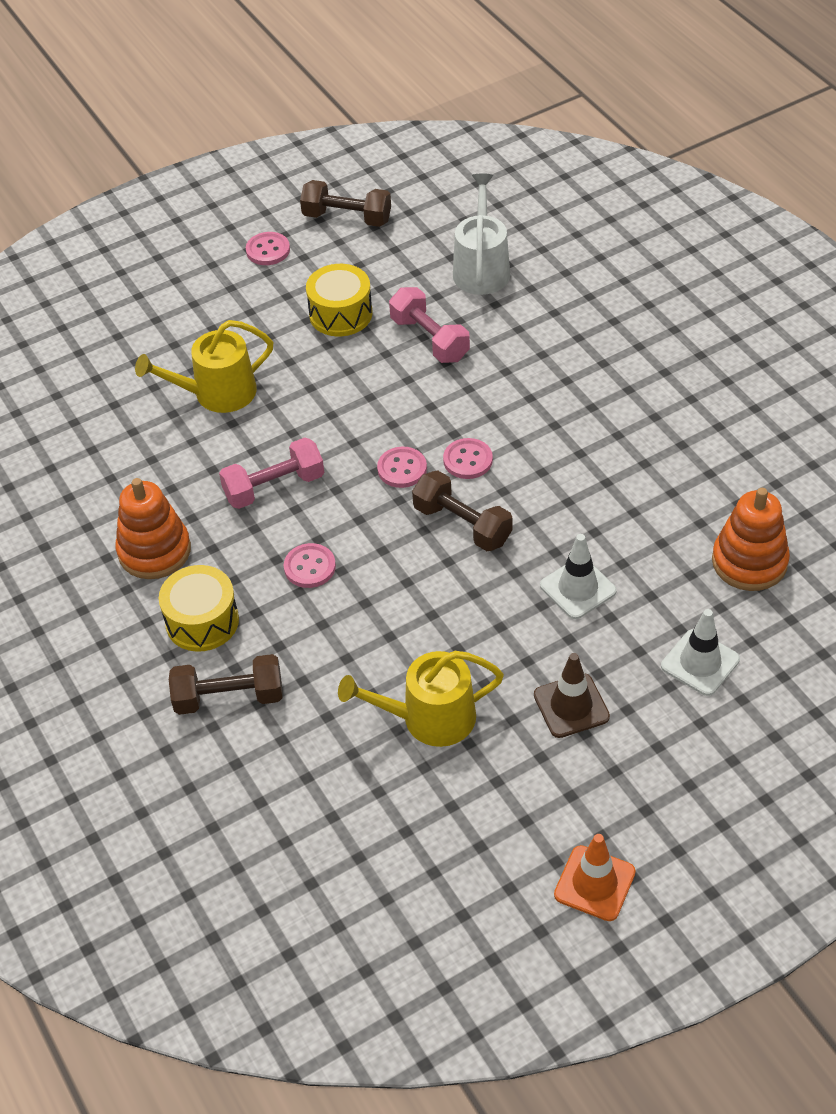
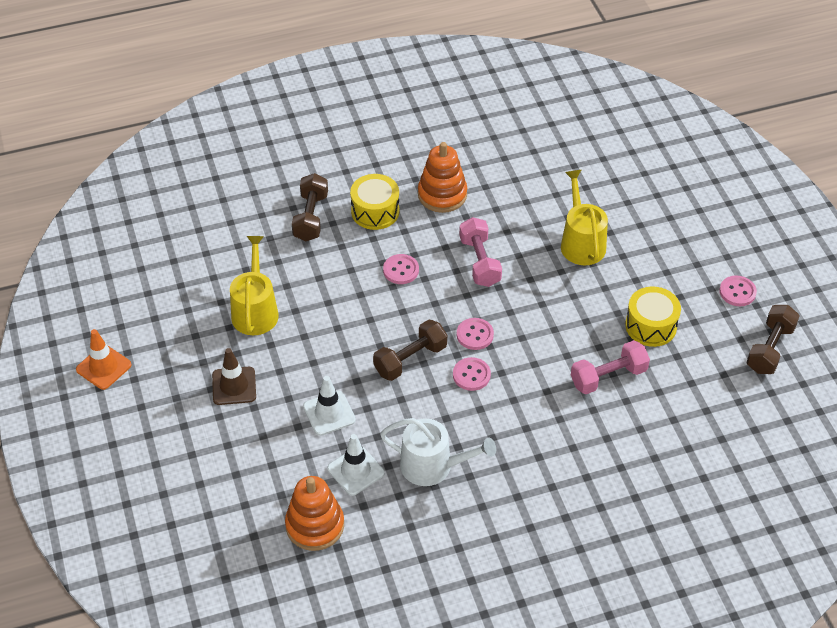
camera: 100 degrees right, 0 degrees up
(481, 268) = (686, 428): white watering can -> white watering can (432, 466)
(700, 663) = (238, 468): white traffic cone -> white traffic cone (355, 471)

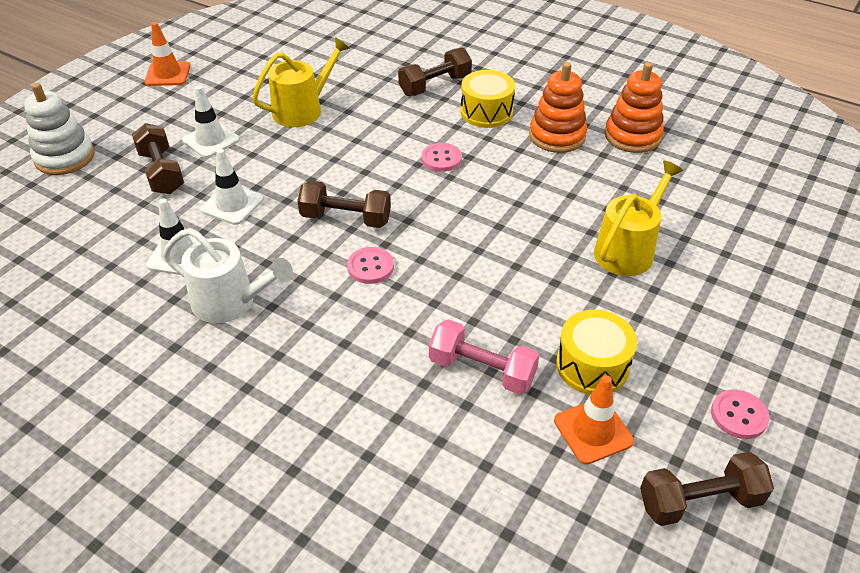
camera: 50 degrees right, 5 degrees down
(156, 488) = (65, 157): none -> white stacking toy
(234, 386) = (211, 140): brown traffic cone -> white traffic cone
(244, 436) = (161, 172): none -> brown dumbbell
(315, 525) = (92, 264): orange stacking toy -> orange stacking toy (632, 136)
(432, 466) = (230, 302): white watering can -> white watering can turned 45 degrees counterclockwise
(475, 335) = (422, 242): pink button -> none
(479, 262) = (512, 198): pink dumbbell -> none
(693, 358) = (593, 431): none -> orange traffic cone

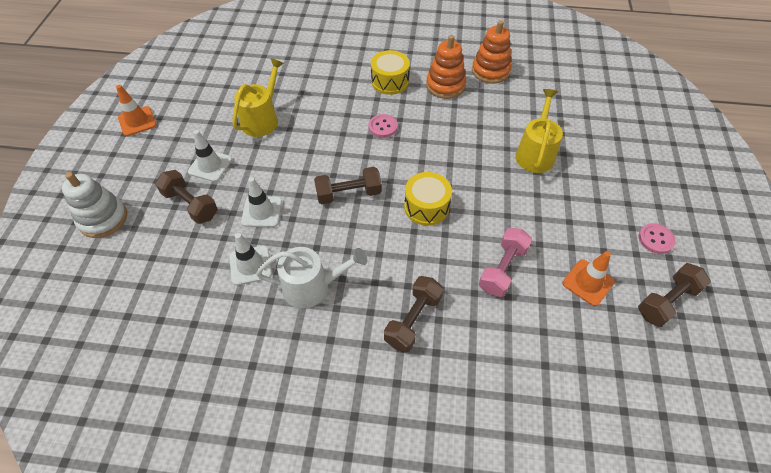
camera: 25 degrees left, 10 degrees up
(370, 267) = (388, 224): pink button -> none
(435, 85) = (342, 71): brown dumbbell -> brown dumbbell (413, 320)
(482, 370) = (502, 269): pink dumbbell -> pink dumbbell turned 60 degrees counterclockwise
(592, 365) = (562, 240): yellow drum -> yellow drum (426, 207)

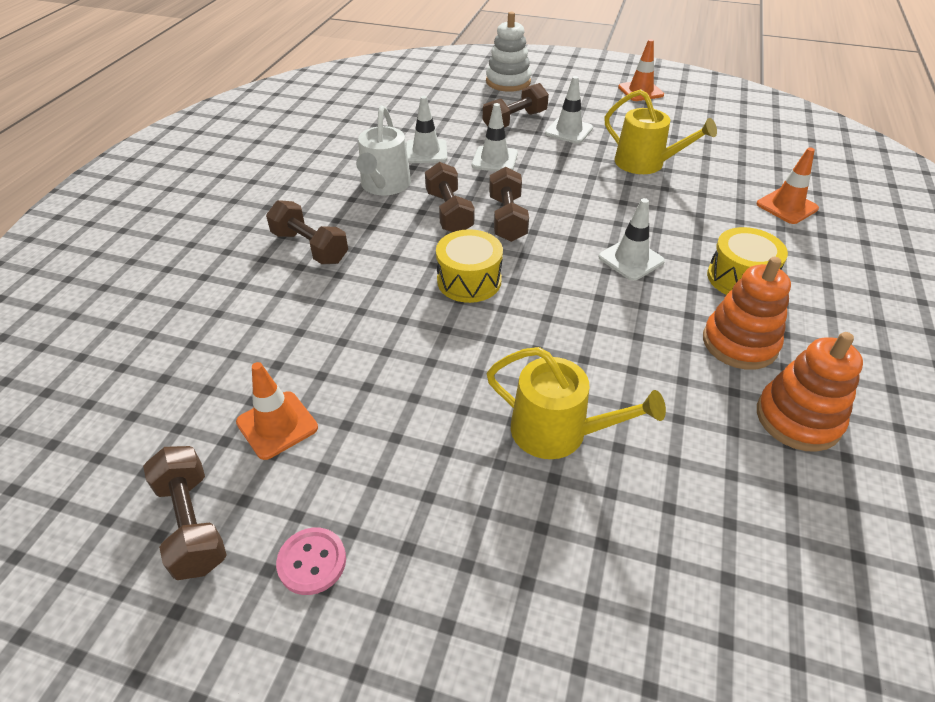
camera: 100 degrees right, 10 degrees down
(311, 56) = (787, 206): none -> orange traffic cone
(346, 231) = (449, 212): none -> brown dumbbell
(383, 127) = (631, 259): pink button -> white traffic cone
(502, 269) = (341, 335): pink dumbbell -> none

